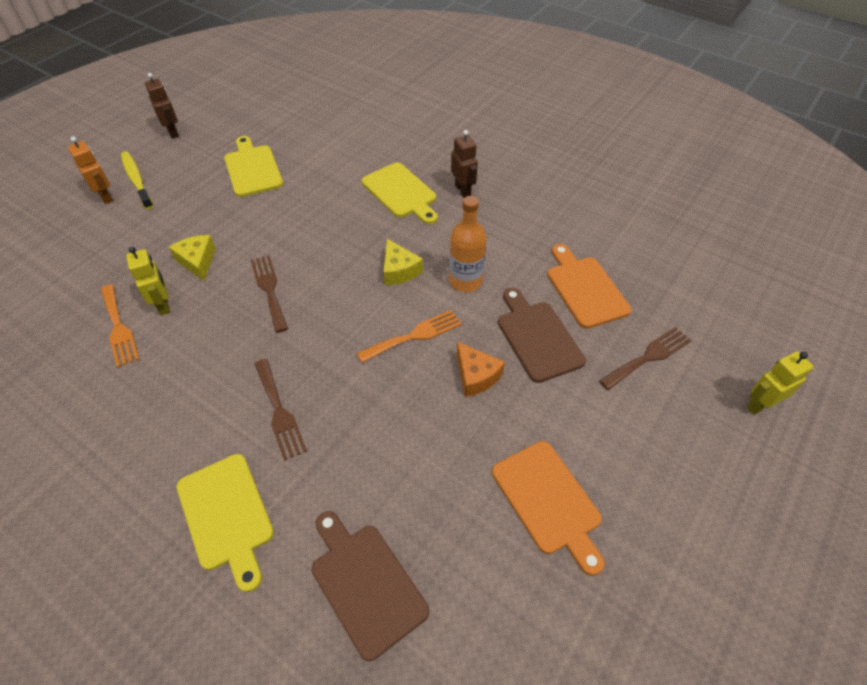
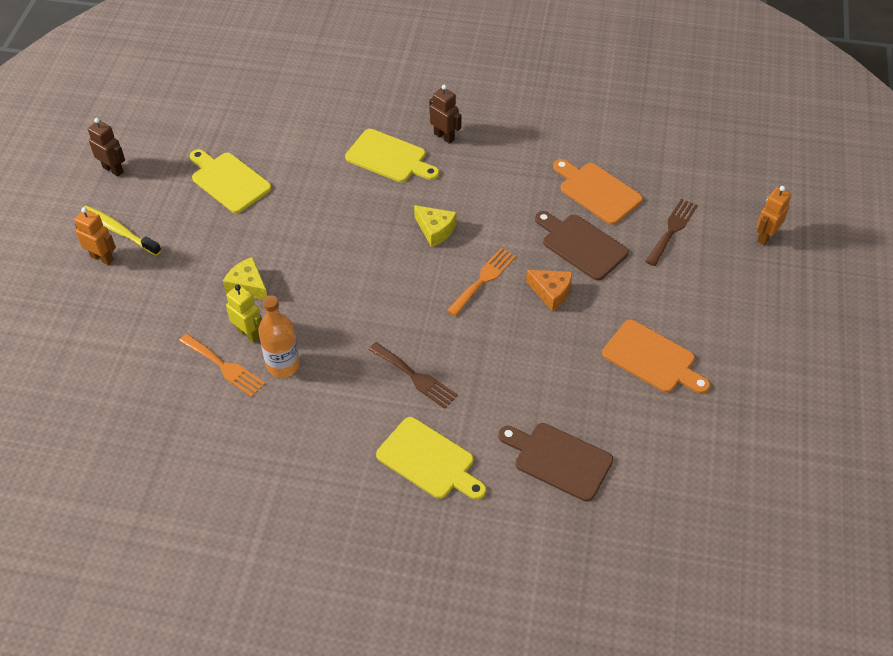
camera: 25 degrees left, 0 degrees up
(269, 289) = (333, 286): brown fork -> none
(465, 281) = (497, 219): orange bottle -> orange bottle (283, 365)
(760, 405) = (765, 236): yellow robot -> orange robot

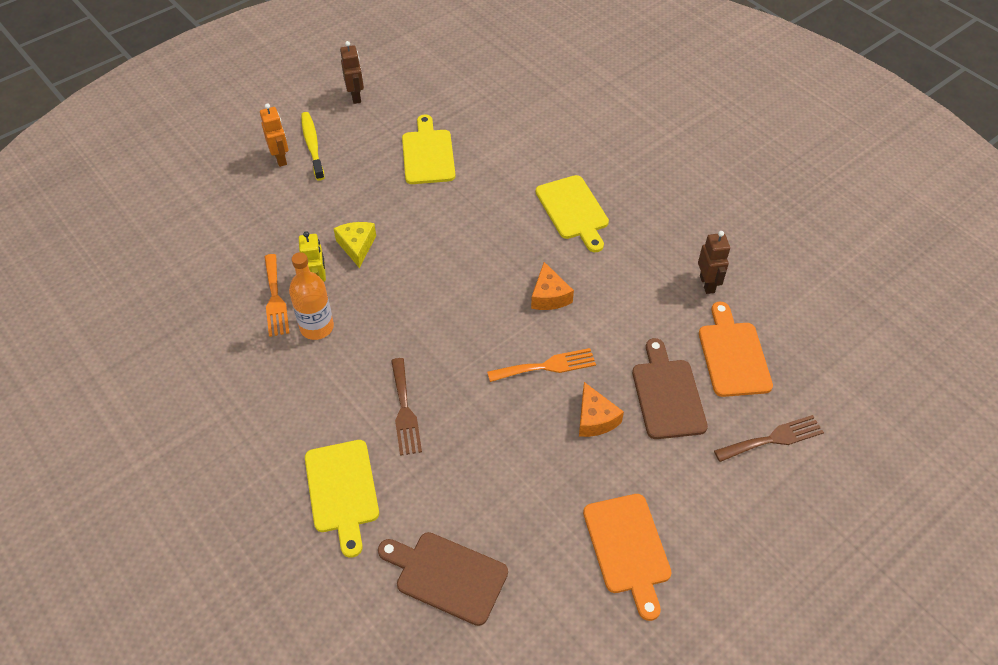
camera: 40 degrees right, 0 degrees up
(435, 230) = (549, 296): yellow cheese -> orange cheese
(444, 136) = (639, 220): brown robot -> brown robot (707, 284)
(559, 460) = (447, 576): brown cutting board -> brown cutting board turned 45 degrees counterclockwise
(765, 236) = (868, 511): orange robot -> none

